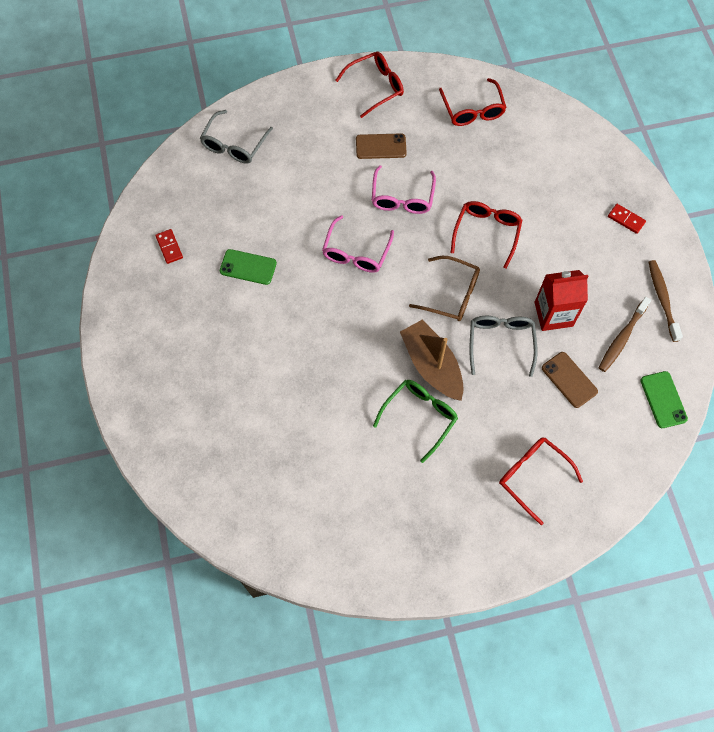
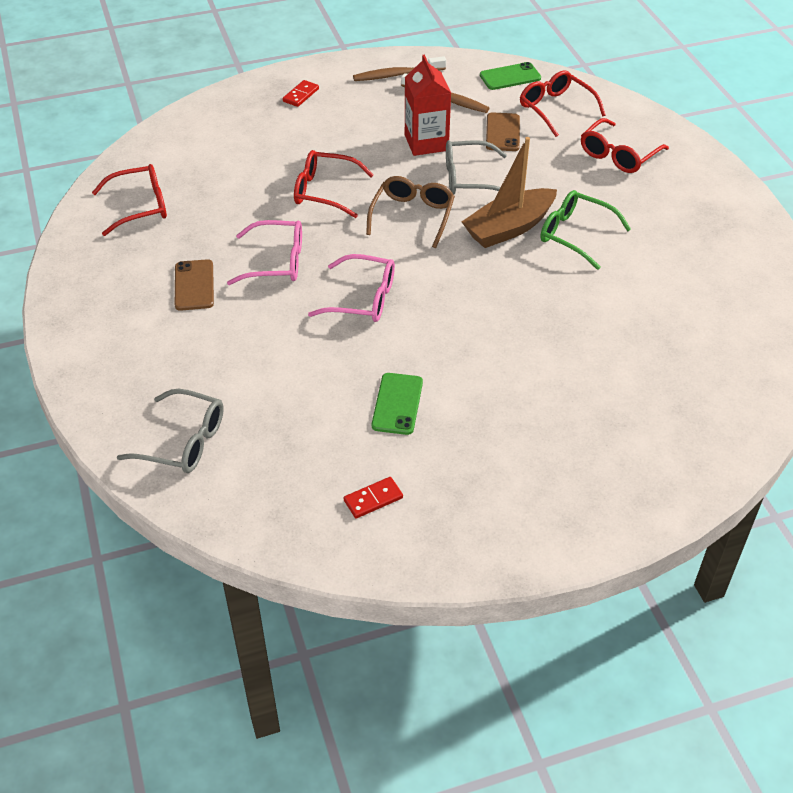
camera: 95 degrees left, 20 degrees down
(375, 87) = (91, 296): red glasses -> red glasses (556, 109)
(569, 380) = (502, 132): brown phone -> brown phone turned 45 degrees counterclockwise

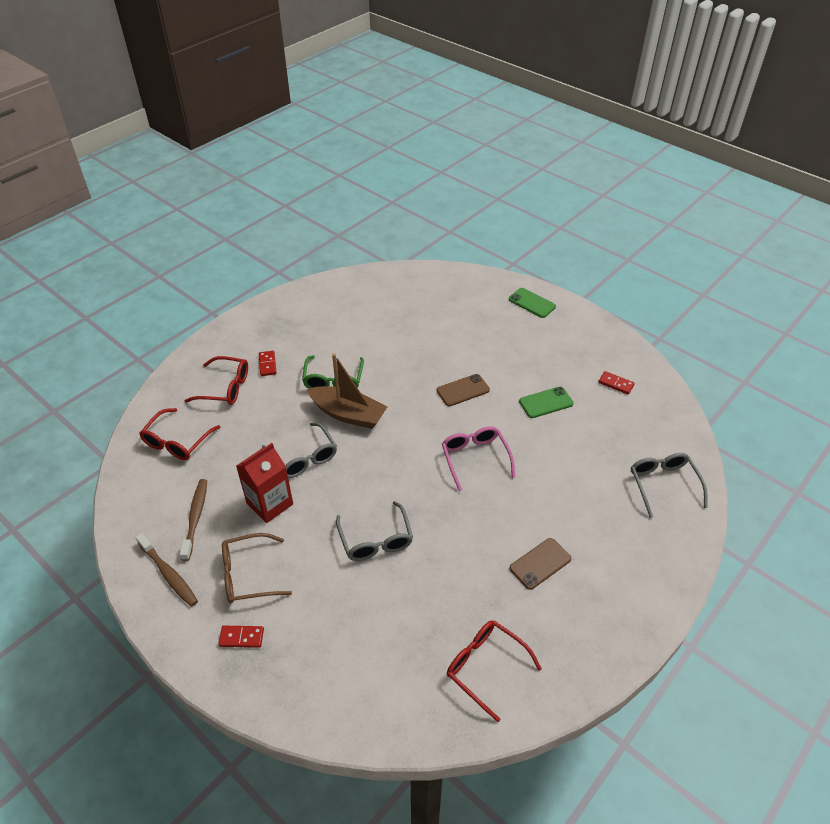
camera: 120 degrees left, 0 degrees up
(275, 262) = (478, 527): pink glasses -> none
(325, 191) = (375, 539): red glasses -> grey glasses
(412, 216) = (370, 471): brown glasses -> brown glasses (249, 574)
(502, 132) = (229, 461): brown phone -> brown phone (463, 390)
(510, 77) = (137, 489): green phone -> green phone (532, 303)
(639, 194) = (267, 364): none -> red domino

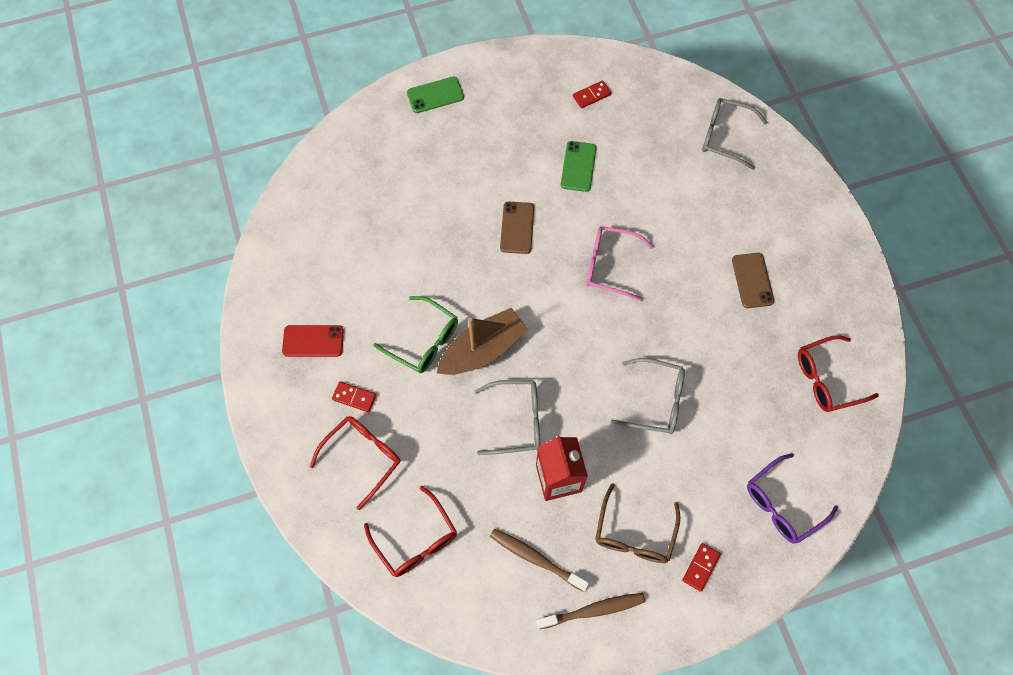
camera: 60 degrees left, 20 degrees up
(296, 327) = (313, 341): none -> red phone
(336, 681) = (783, 504): none -> purple glasses

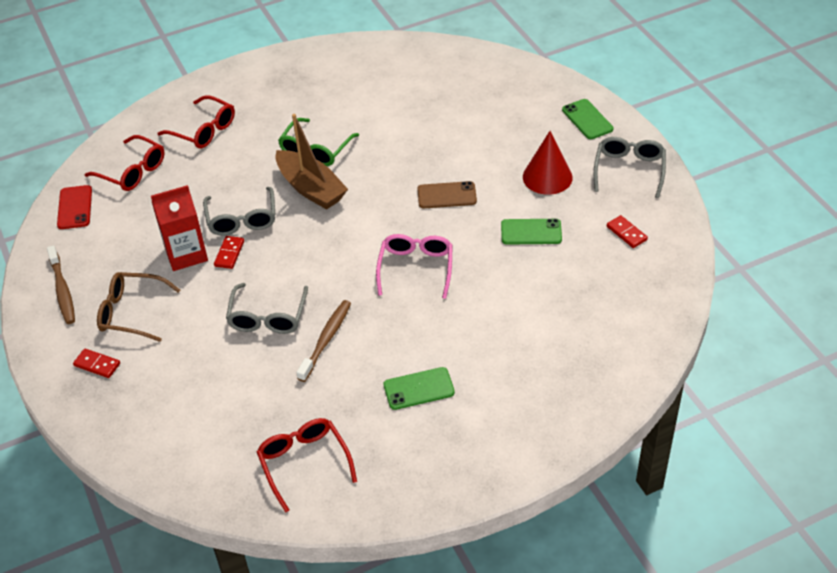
camera: 85 degrees right, 20 degrees down
(313, 341) = (308, 85): red phone -> red phone (75, 207)
(354, 397) = (258, 117): red domino -> red domino (229, 253)
(415, 539) = (132, 171): red glasses -> red glasses turned 105 degrees counterclockwise
(508, 141) = (547, 177): none -> red cone
(536, 559) = (111, 247): brown toothbrush -> brown toothbrush (326, 340)
(726, 137) = (607, 353): grey glasses -> grey glasses (629, 171)
(752, 280) = (419, 389): brown phone -> green phone
(783, 504) = (159, 428): purple glasses -> none

